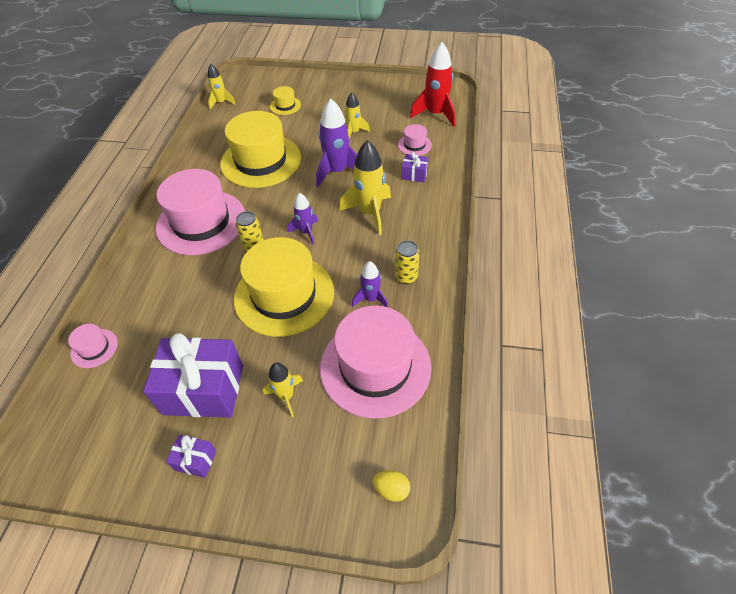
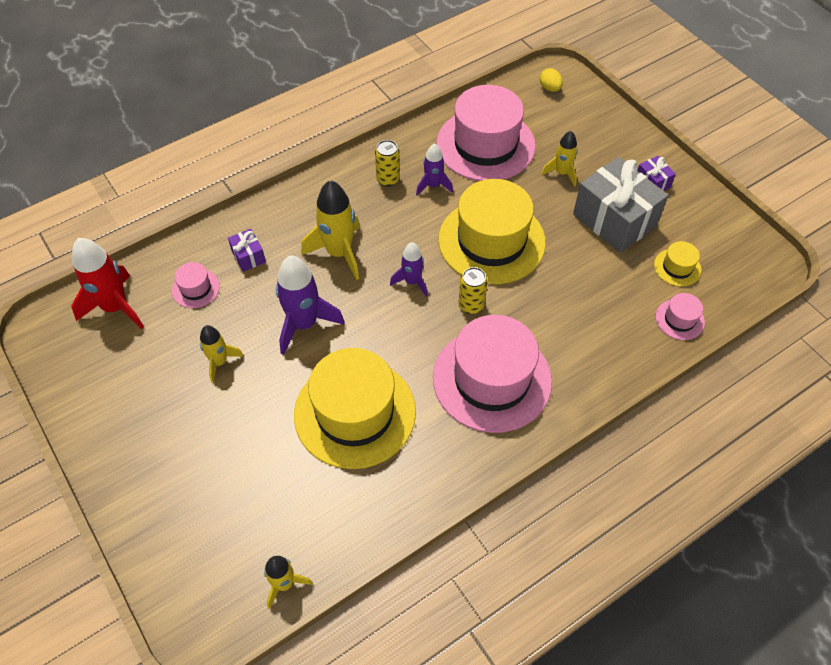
camera: 135 degrees left, 5 degrees up
(203, 389) = (614, 220): purple gift -> grey gift
(285, 106) = (224, 488): yellow hat -> yellow hat (677, 267)

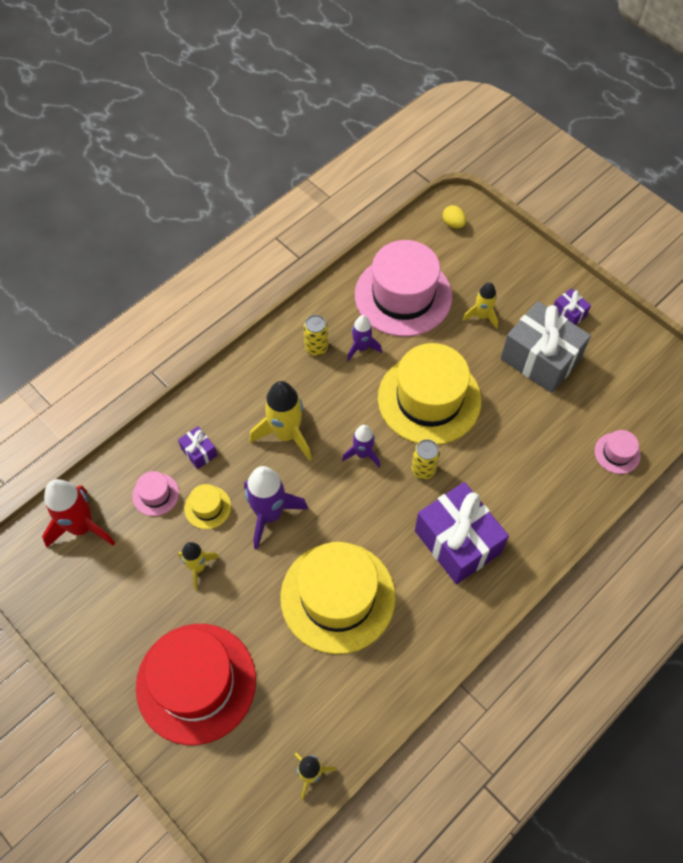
camera: 10 degrees left, 5 degrees up
(188, 472) = (196, 683): none -> red hat
(492, 379) = (457, 542): pink hat -> purple gift
(677, 267) = (606, 400): yellow hat -> yellow hat (207, 507)

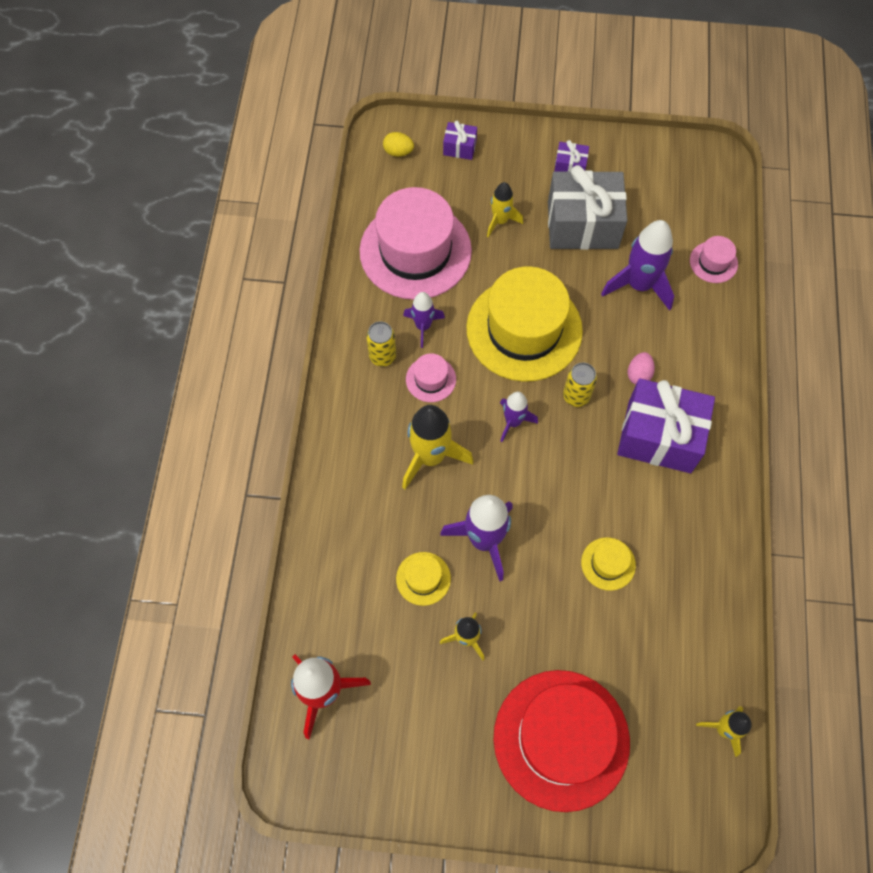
camera: 40 degrees left, 5 degrees up
(155, 494) = (364, 605): pink hat -> pink hat (431, 379)
(199, 452) = (367, 535): purple gift -> purple gift (459, 148)
(337, 597) = (608, 563): yellow hat -> yellow hat, size x0.43
(483, 489) = (638, 374): none -> pink egg
(543, 429) = (639, 285): none -> purple rocket

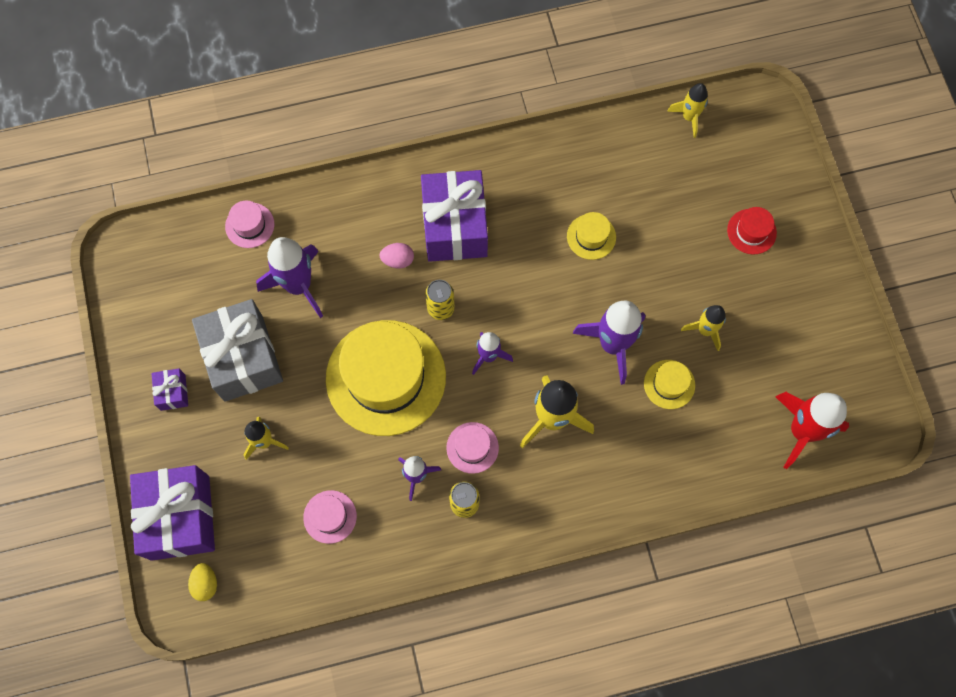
camera: 110 degrees left, 5 degrees up
(415, 251) = (330, 516): pink hat -> pink hat, size x0.43
(459, 148) = (180, 517): purple gift -> purple gift, size x2.24
(561, 739) = (751, 231): red hat -> red hat, size x0.43

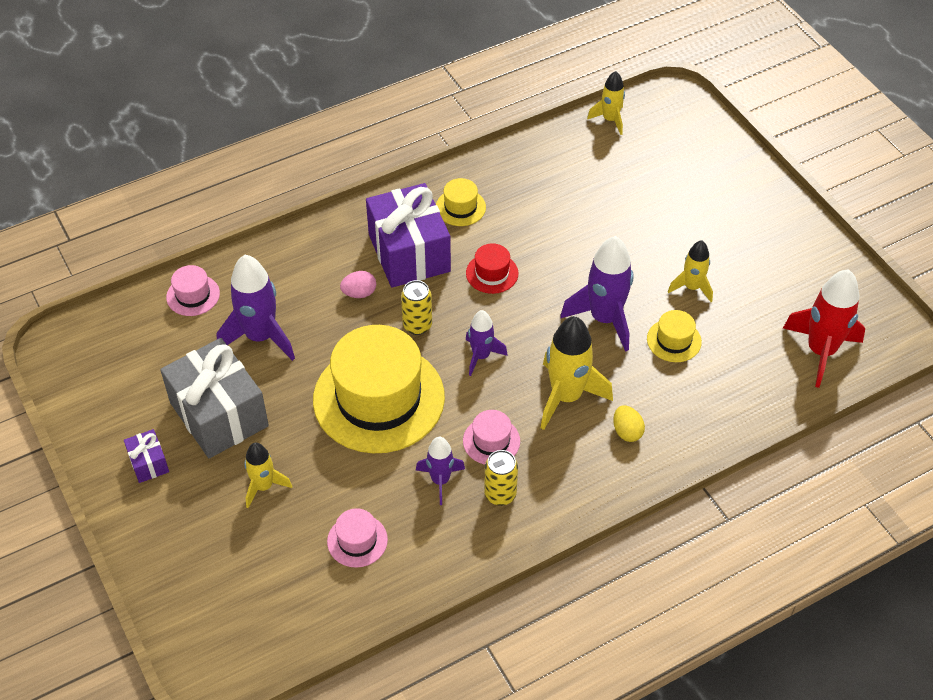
camera: 15 degrees left, 20 degrees down
(180, 517) = (188, 580): purple gift -> none
(205, 584) = (235, 639): yellow egg -> yellow egg (627, 432)
(591, 236) = (550, 233): yellow hat -> yellow hat (460, 207)
(751, 231) = (705, 197): red hat -> red hat (492, 273)

